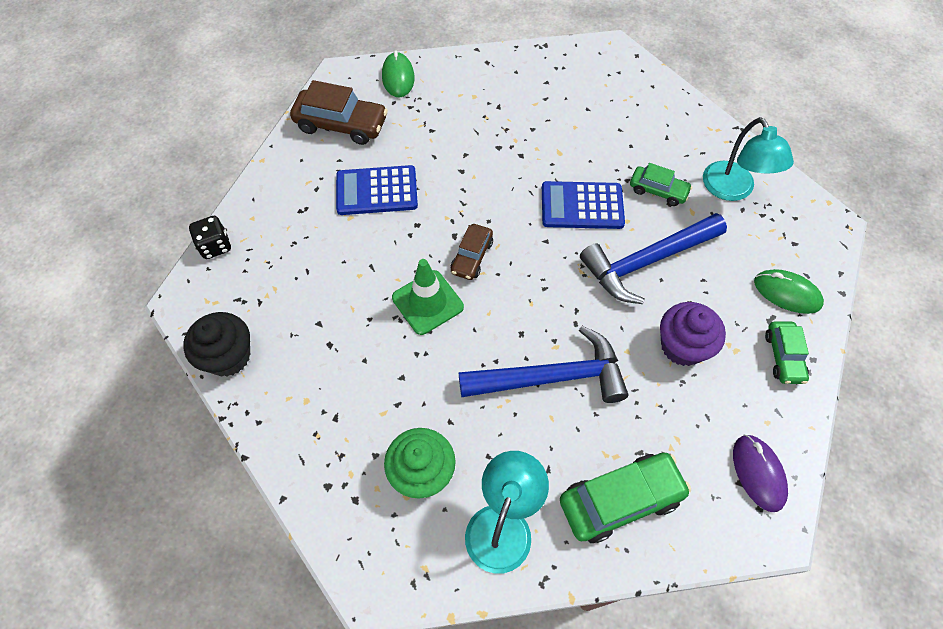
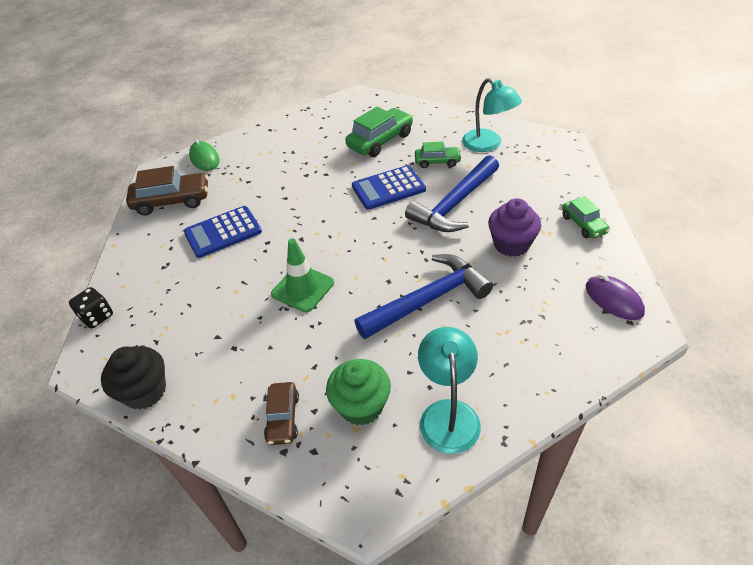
camera: 20 degrees left, 15 degrees down
(472, 257) = (322, 247): brown car -> brown car (283, 418)
(620, 500) = (528, 358): green car -> green car (380, 141)
(787, 293) = (561, 188): green mouse -> none

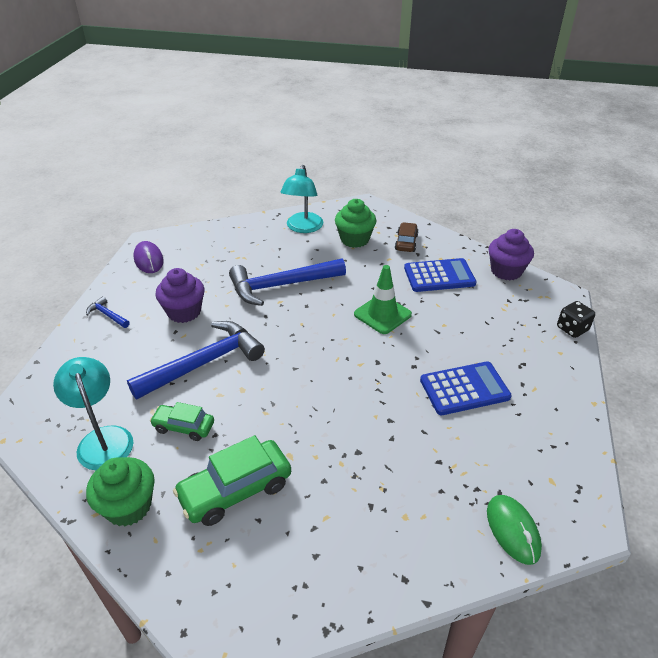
camera: 170 degrees left, 5 degrees down
(145, 391) = (506, 271): black cupcake -> purple cupcake
(172, 201) = (541, 452): brown car -> none
(388, 188) = (263, 402): blue calculator -> blue calculator (439, 276)
(440, 122) = (128, 506): none -> green cupcake
(583, 224) = (107, 315): green car -> blue hammer

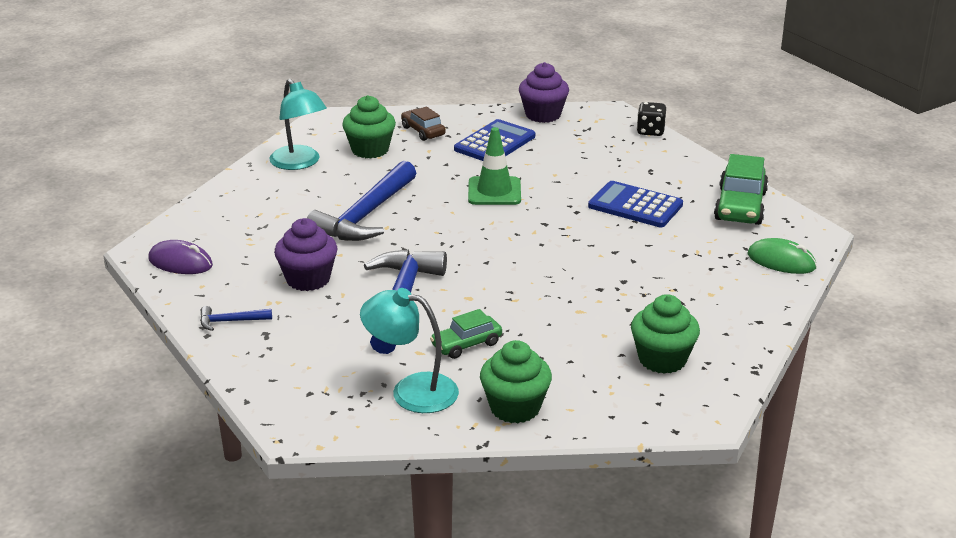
camera: 45 degrees left, 10 degrees down
(235, 490) = (577, 351): green car -> green car (740, 206)
(277, 551) = (662, 359): none -> green cupcake
(464, 389) = (635, 206): blue calculator -> blue calculator turned 90 degrees counterclockwise

